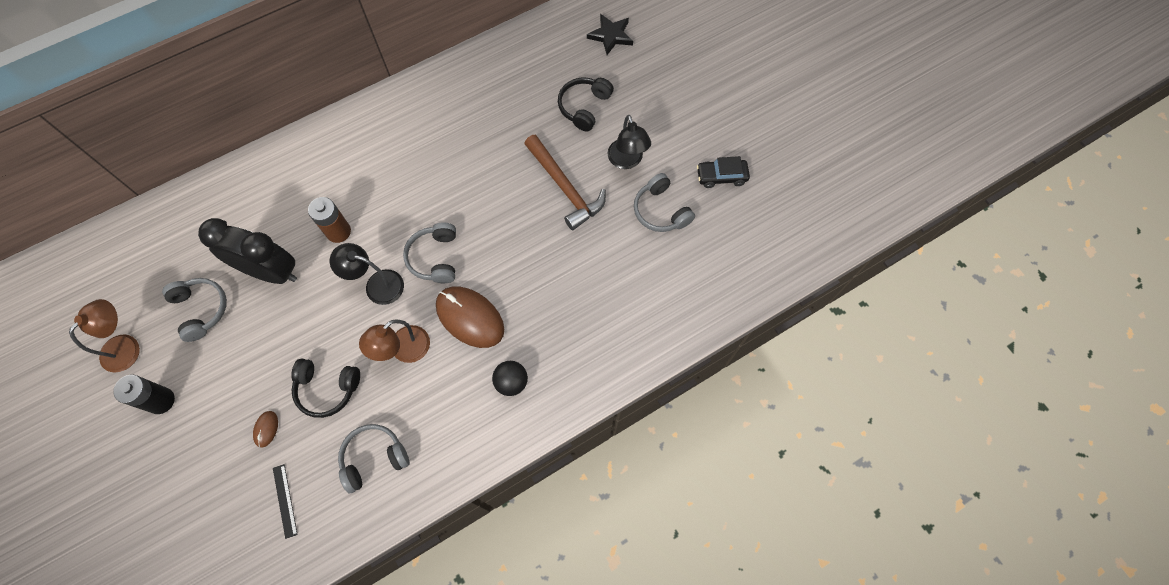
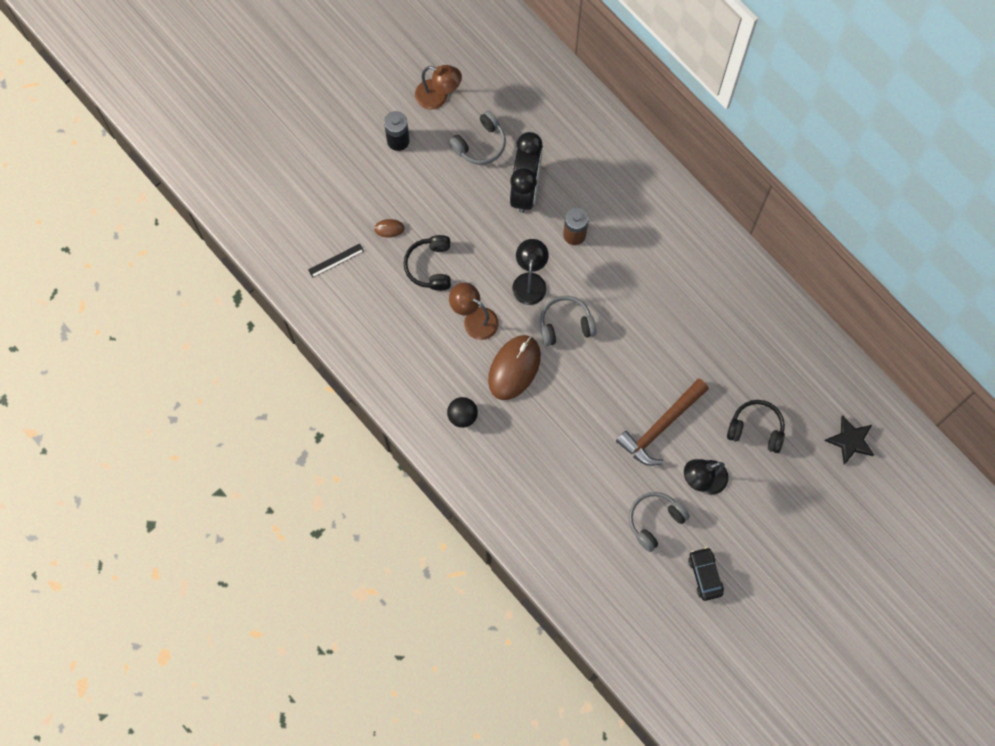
camera: 80 degrees right, 5 degrees up
(374, 458) = (380, 319): grey headphones -> none

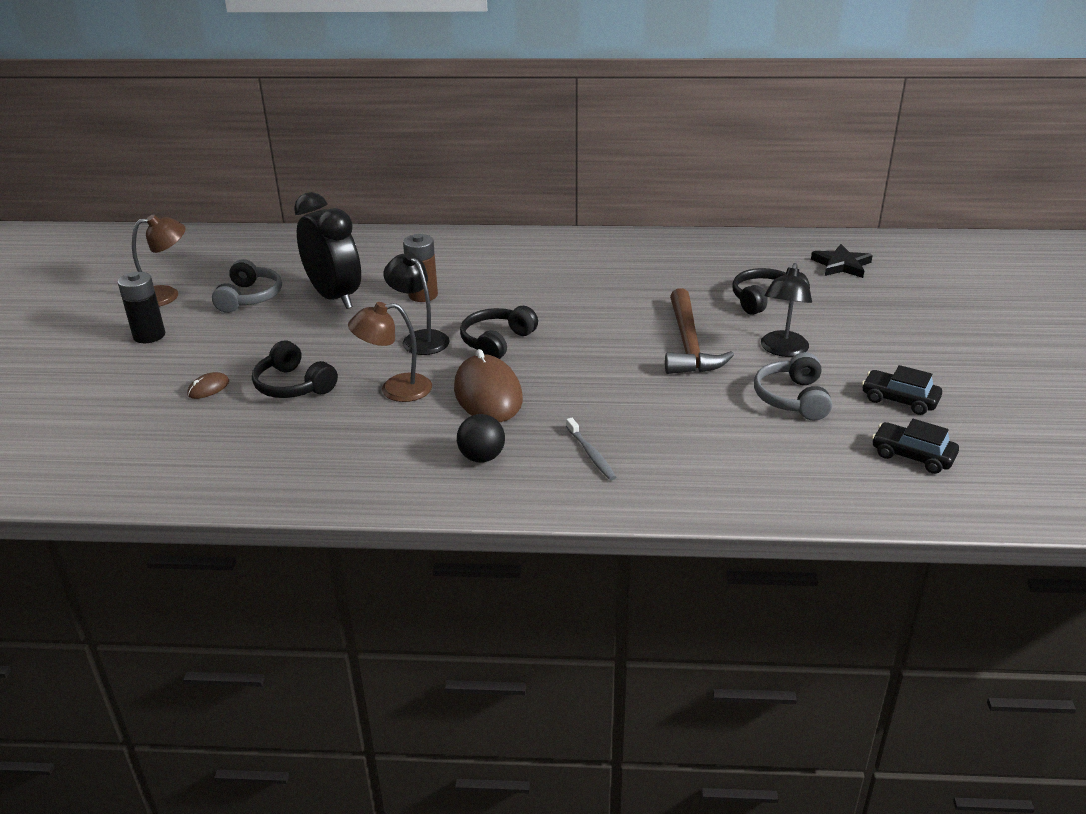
camera: 45 degrees left, 40 degrees down
(336, 260) = (163, 442): black ruler -> none
(512, 463) = (591, 454): none -> grey toothbrush
(565, 324) = (497, 342): grey headphones -> black headphones
(653, 613) = (912, 456): none -> black car

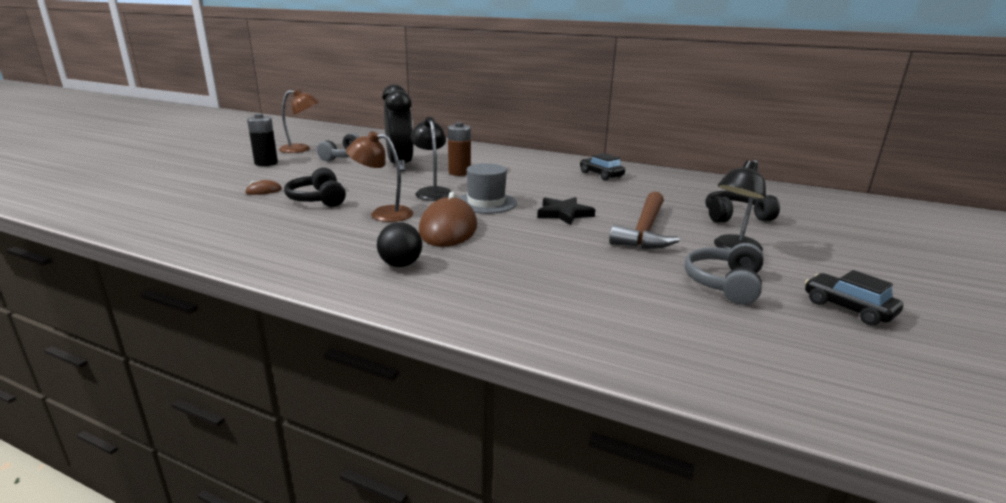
camera: 20 degrees right, 10 degrees down
(497, 342) = (486, 203): black headphones -> grey hat
(591, 454) = (495, 282): grey toothbrush -> none
(841, 265) = (821, 208): black star -> black star (564, 214)
(912, 456) = (847, 360): black car -> black car (601, 175)

